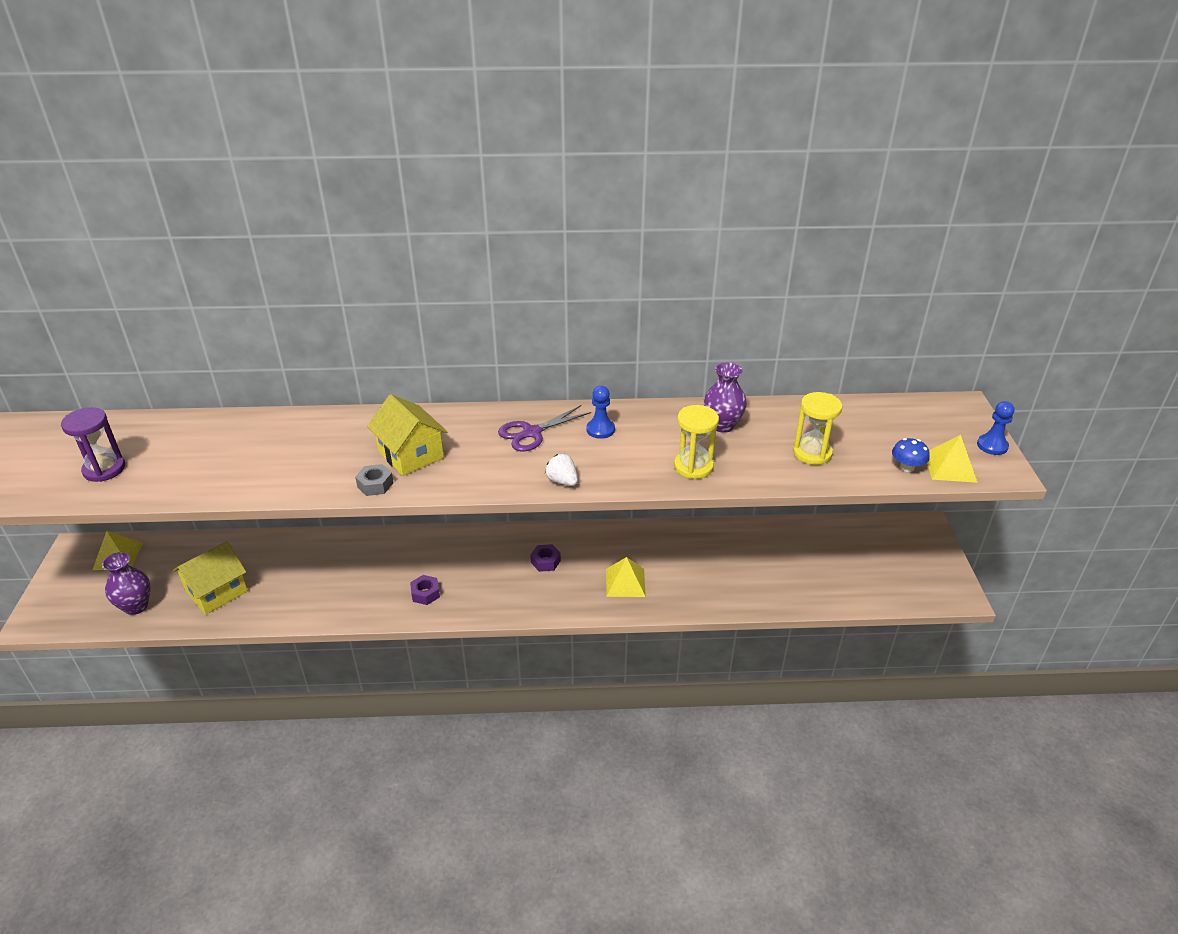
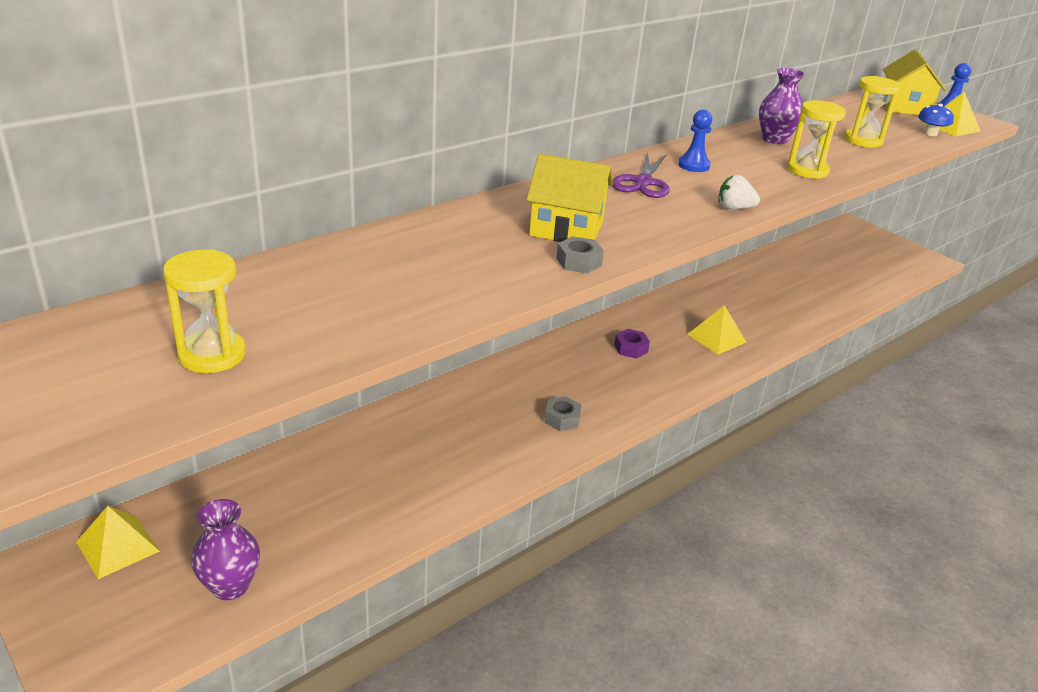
camera: 40 degrees left, 5 degrees down
(104, 469) = (212, 355): purple hourglass -> yellow hourglass
(217, 591) = (323, 520): yellow house -> yellow house (904, 107)
(425, 593) = (562, 419): purple nut -> grey nut

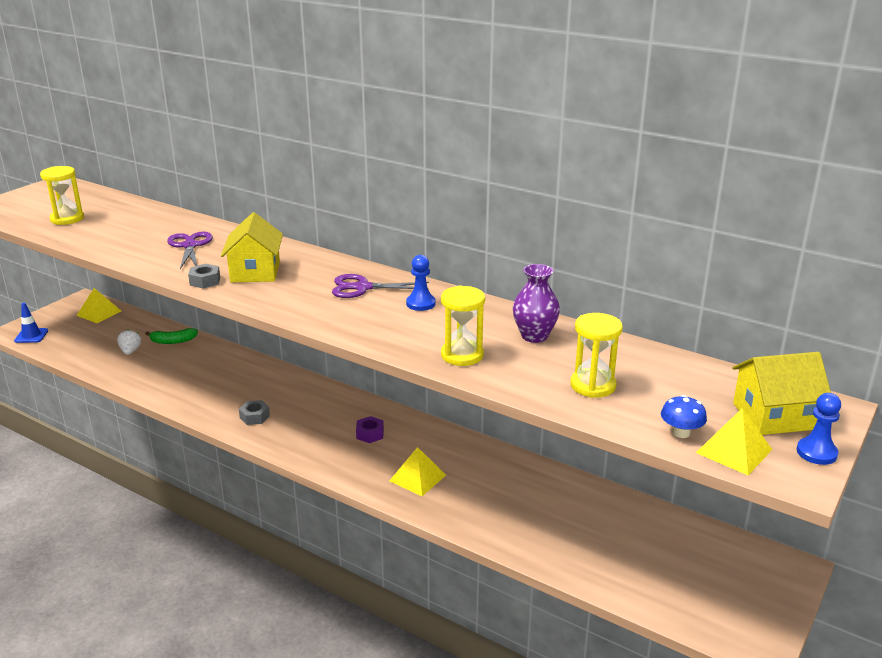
camera: 75 degrees right, 5 degrees down
(133, 650) = (31, 336): none -> blue traffic cone
(230, 586) = (74, 346): purple vase -> none
(304, 466) = (173, 341): none -> green banana
(444, 259) = (190, 246): none -> purple scissors
(734, 208) = (338, 326): white strawberry -> white strawberry (130, 351)

